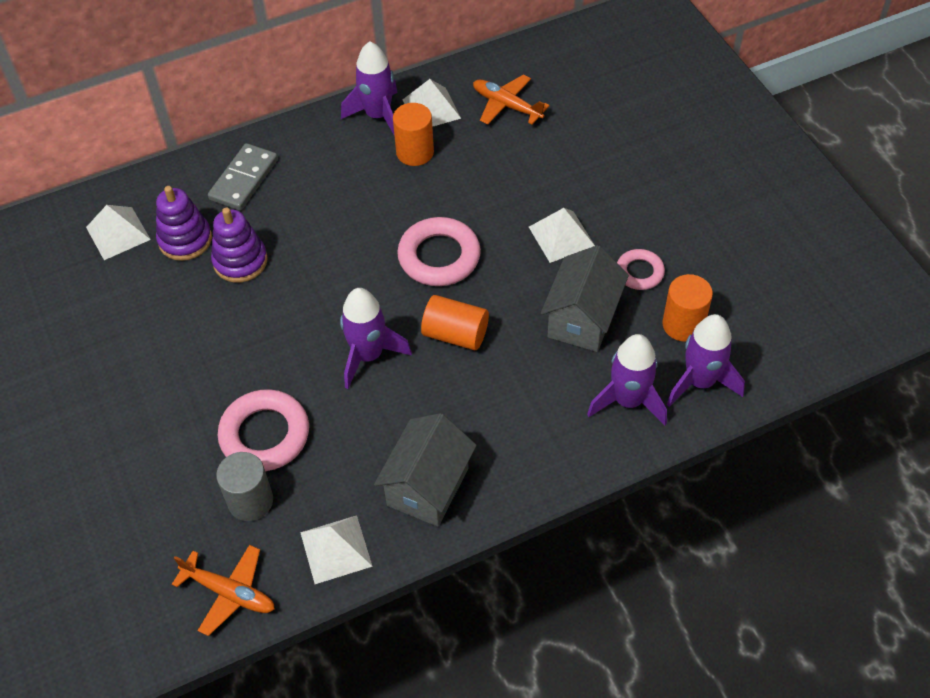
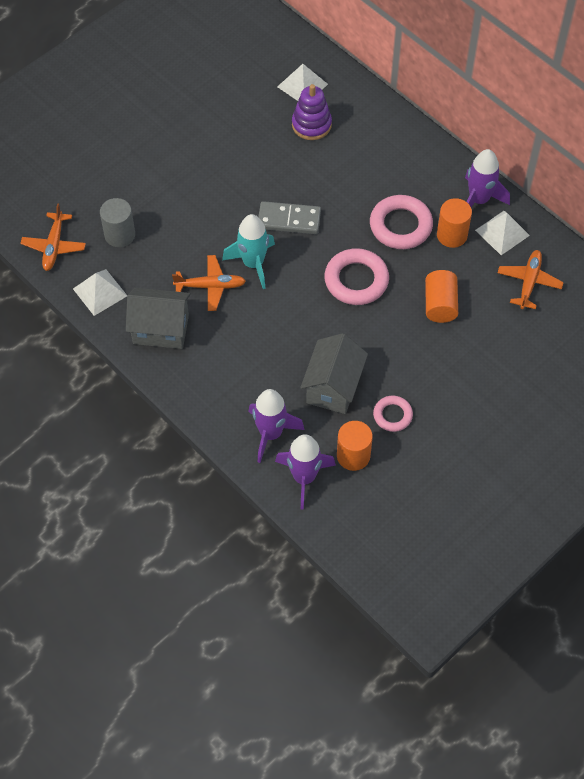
camera: 70 degrees right, 5 degrees up
(240, 261) = (305, 163): purple stacking toy -> none
(244, 179) = (380, 139): grey domino -> grey domino (289, 220)
(265, 435) = (170, 226): pink ring -> pink ring (400, 226)
(368, 355) = (253, 263): purple rocket -> turquoise rocket
(383, 412) = (210, 286): none -> orange plane
(455, 334) = (290, 310): orange cylinder -> orange cylinder (440, 304)
(561, 236) = (407, 354): white pyramid -> none
(582, 319) = (333, 387): grey house -> grey house turned 75 degrees counterclockwise

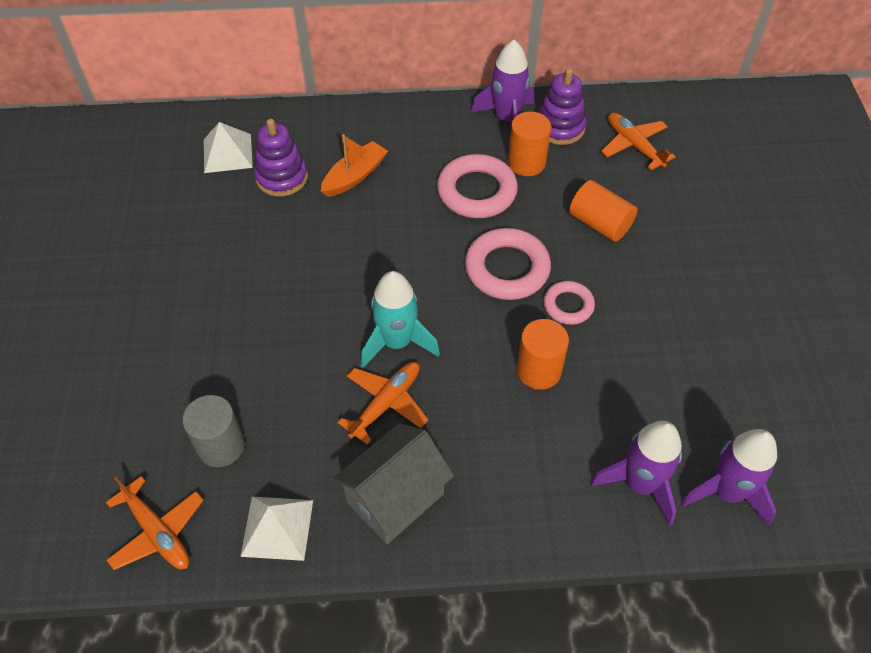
camera: 50 degrees left, 5 degrees down
(289, 220) = (375, 273): grey domino -> none
(333, 387) = (625, 380): grey house -> none
(349, 158) = (354, 176): none -> orange boat
(353, 456) = (731, 423): orange cylinder -> orange cylinder (539, 370)
(392, 415) = (704, 352): pink ring -> pink ring (568, 305)
(502, 232) = (560, 127): white pyramid -> purple stacking toy

